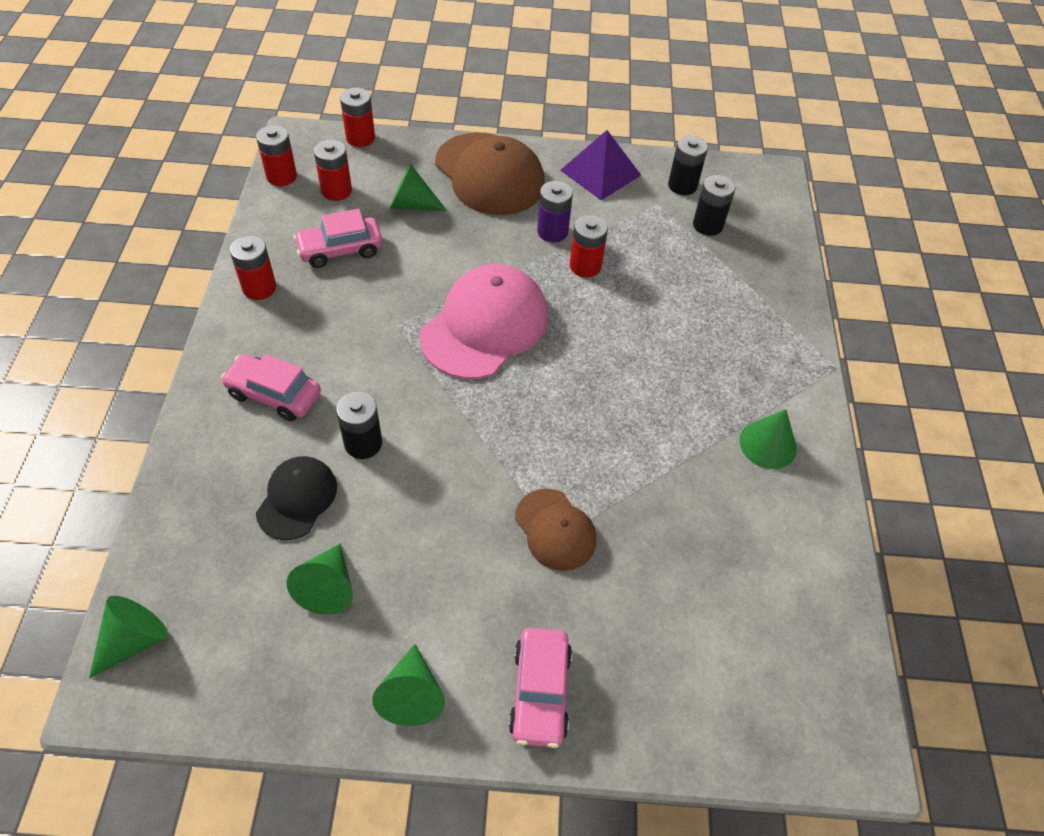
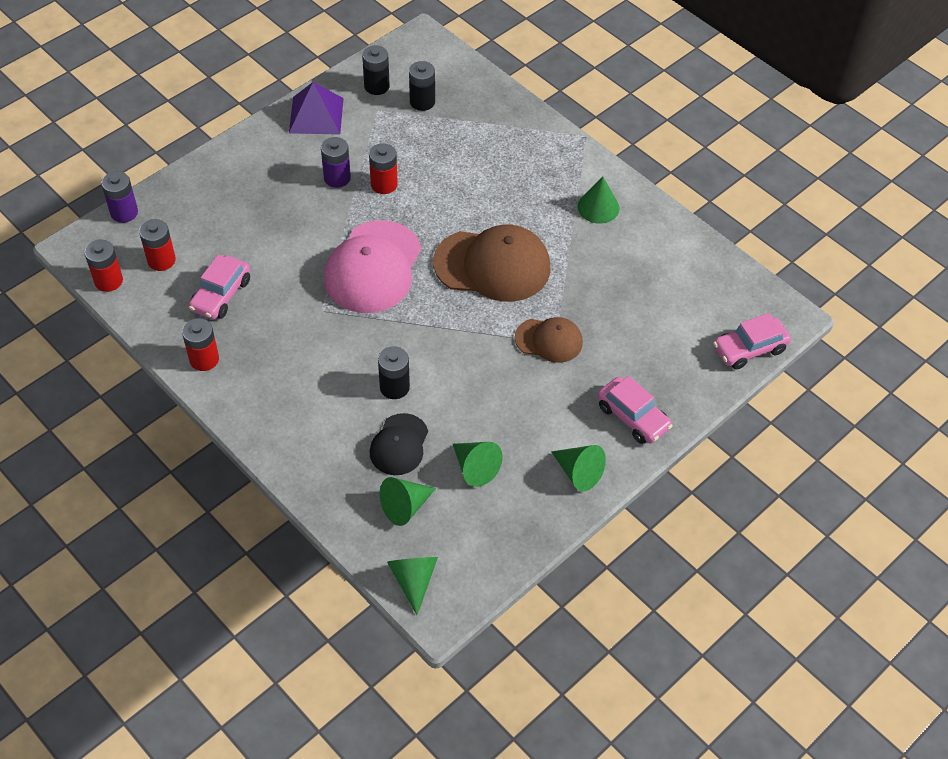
camera: 45 degrees left, 0 degrees up
(274, 394) = (306, 407): pink car -> pink car (749, 349)
(297, 499) = (399, 445): black cap -> black cap turned 135 degrees counterclockwise
(360, 138) = (124, 212): red battery -> purple battery
(412, 204) = (225, 230): green cone -> green cone (405, 507)
(485, 326) = (373, 267): pink cap -> pink cap turned 150 degrees counterclockwise
(489, 174) = (247, 170): brown cap -> brown cap (492, 265)

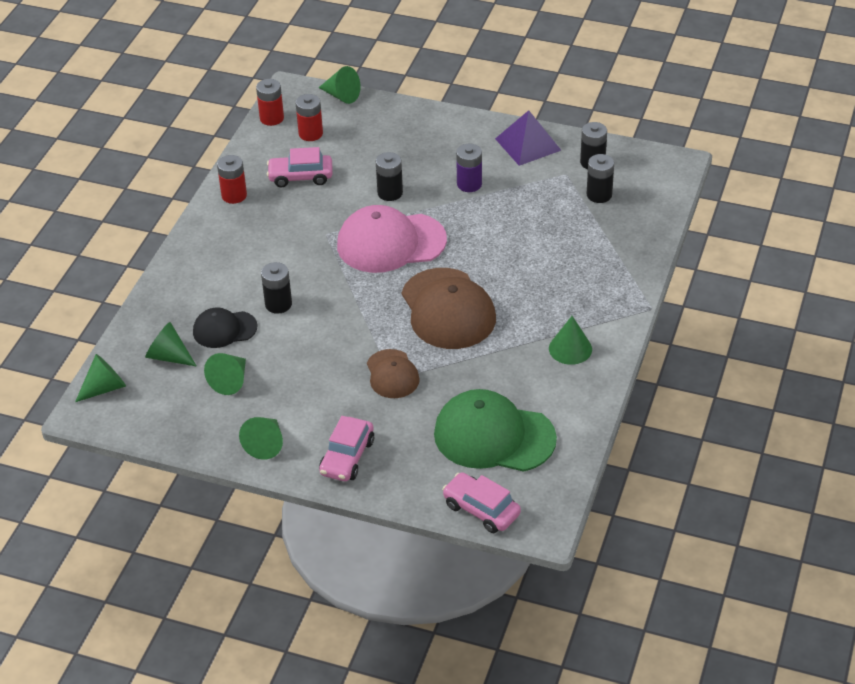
camera: 65 degrees right, 10 degrees down
(124, 212) = (341, 95): purple battery -> green cone
(302, 238) = (390, 193): none -> black battery
(384, 184) = (485, 212): red battery -> none
(669, 303) = (494, 436): none -> green cap

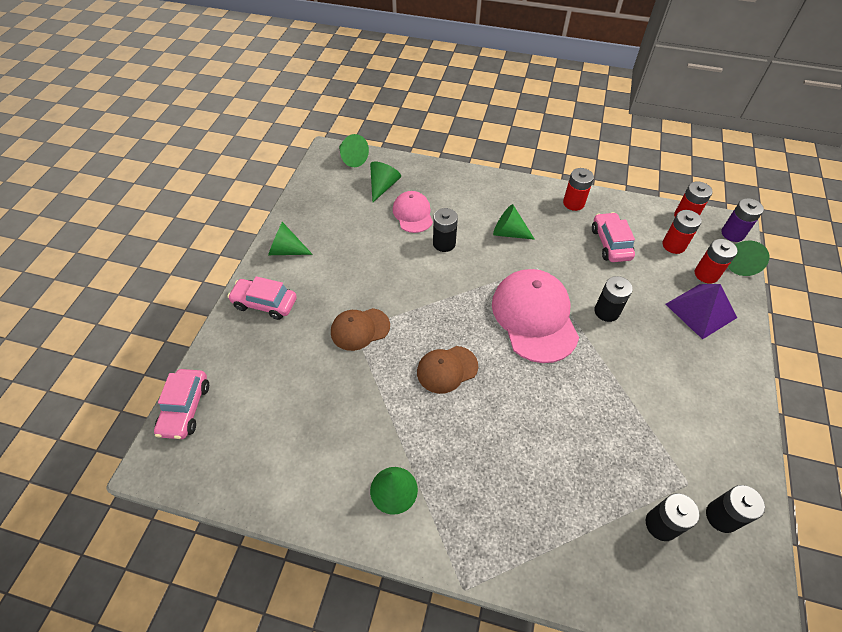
camera: 85 degrees right, 10 degrees up
(224, 329) = (413, 214): black cap -> pink cap
(230, 381) = (356, 223): green cone -> green cone (508, 233)
(352, 120) = (706, 274): none -> red battery
(448, 309) = (447, 369): brown cap -> brown cap, size x0.56
(469, 184) = (640, 380): purple battery -> purple battery (732, 234)
(481, 509) = (185, 408): pink car -> pink car turned 150 degrees clockwise
(494, 436) = (275, 416): green cap -> none
(528, 144) = (729, 439): purple pyramid -> purple pyramid (701, 310)

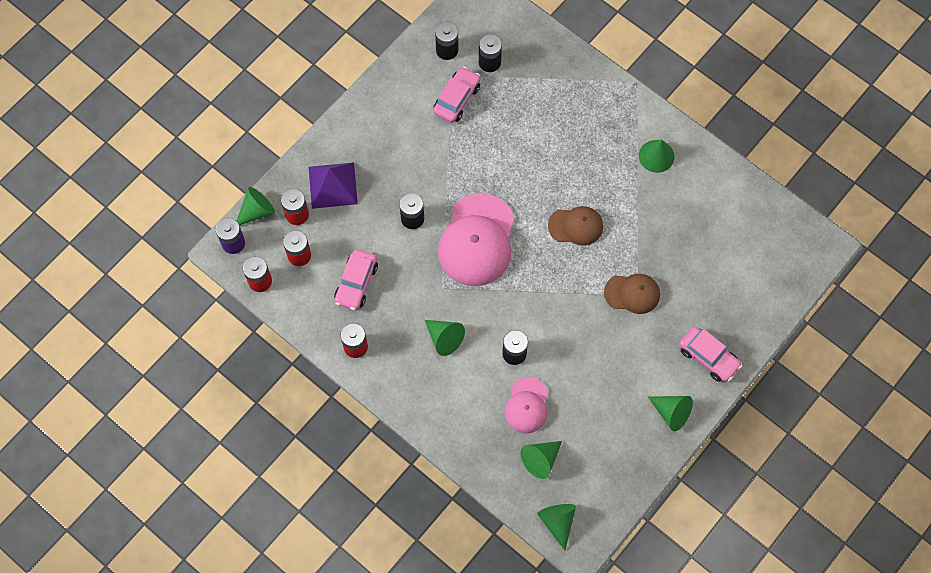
camera: 155 degrees left, 15 degrees up
(185, 408) = (795, 281): pink car -> pink car (457, 99)

